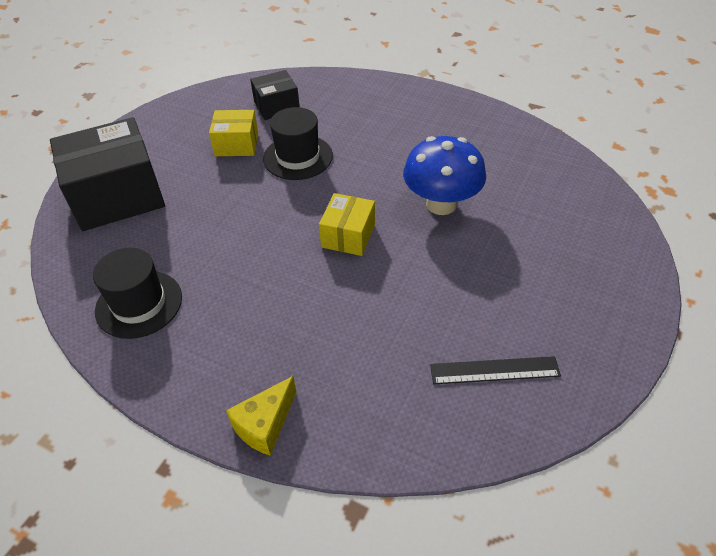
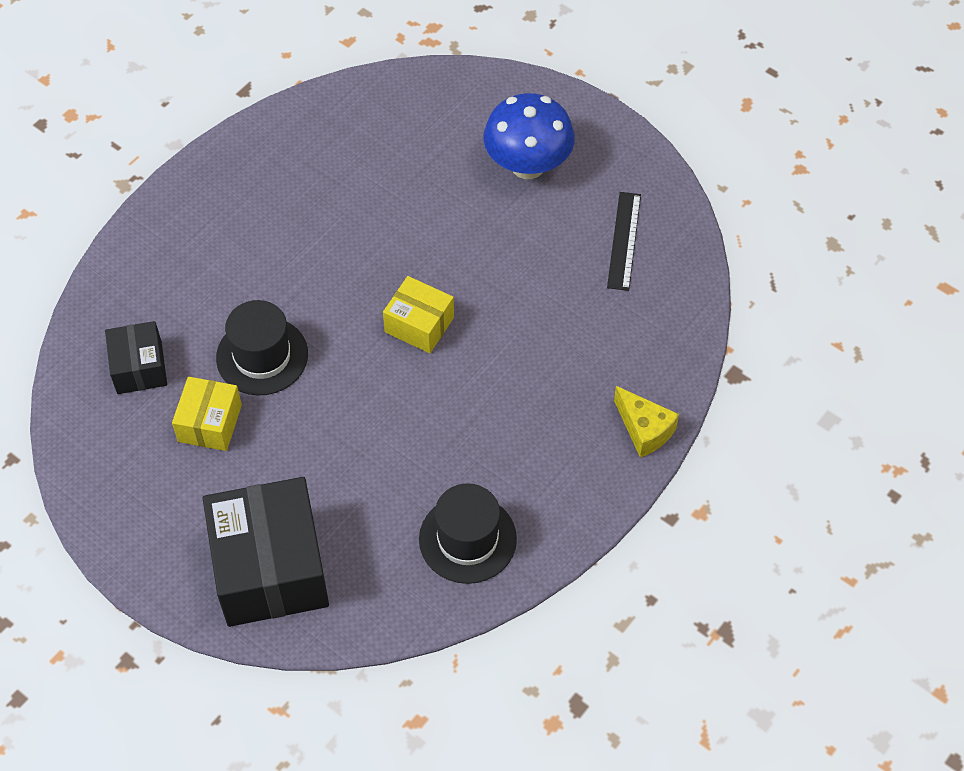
camera: 80 degrees left, 10 degrees up
(441, 204) = (395, 227): blue mushroom -> blue mushroom (528, 165)

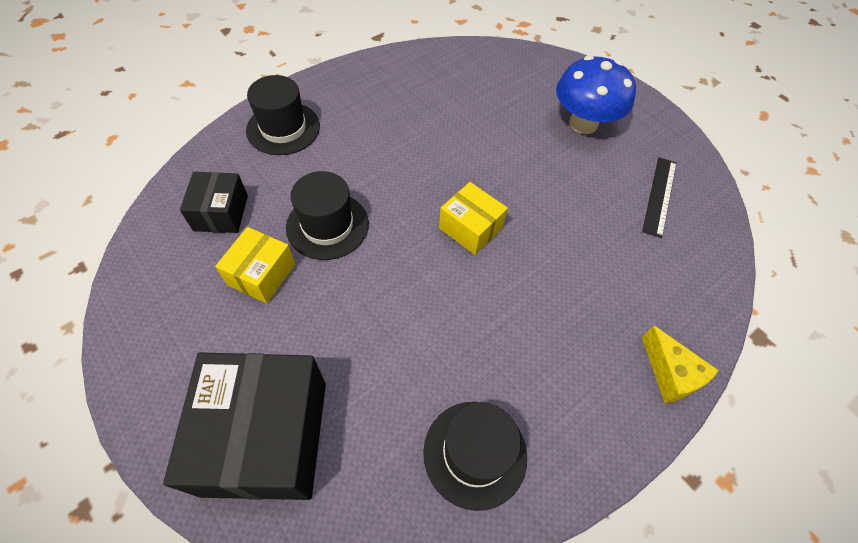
camera: 10 degrees right, 0 degrees up
(170, 250) = (283, 128): none -> black hat

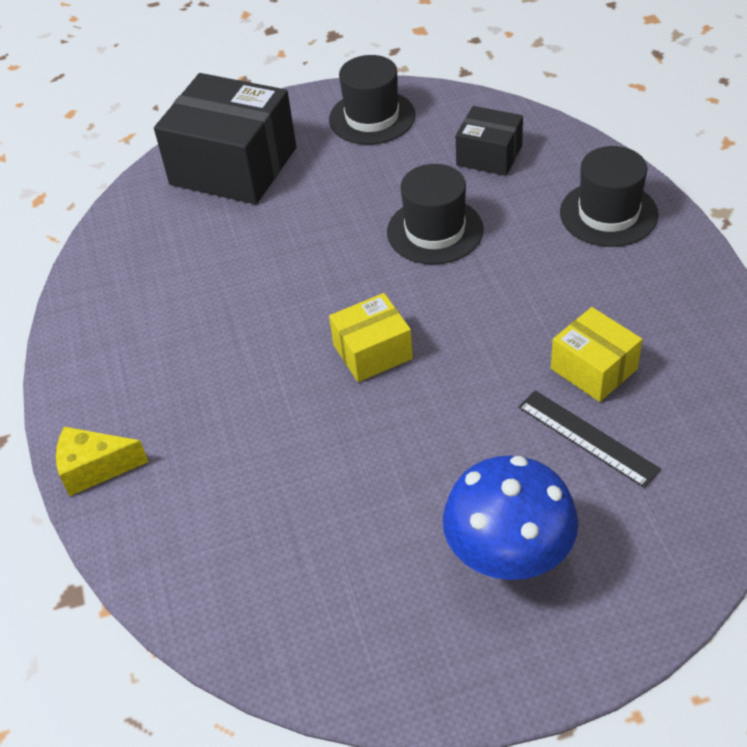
camera: 120 degrees right, 10 degrees down
(261, 274) = (395, 177): yellow box -> yellow box (593, 369)
(475, 453) = (133, 286): black hat -> black hat (372, 117)
(660, 196) = (323, 591): black ruler -> black ruler (587, 438)

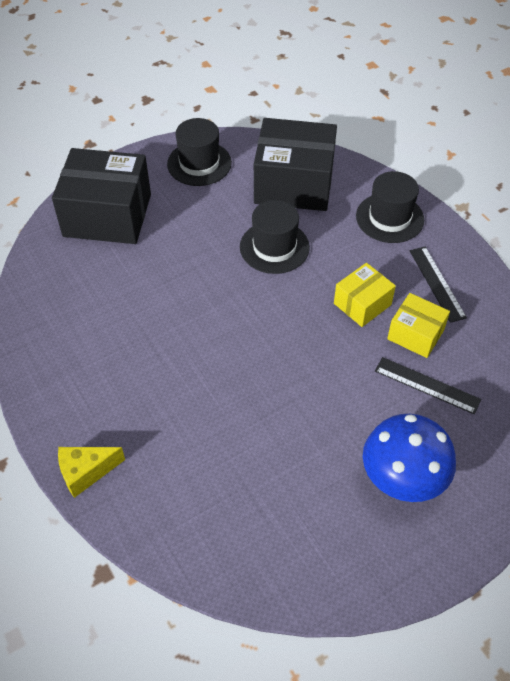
camera: 20 degrees left, 5 degrees up
(372, 352) = (260, 346): yellow box -> yellow box (362, 304)
(489, 155) = (294, 184): black box -> black box, size x1.90
(648, 307) = (437, 283): none -> black ruler

